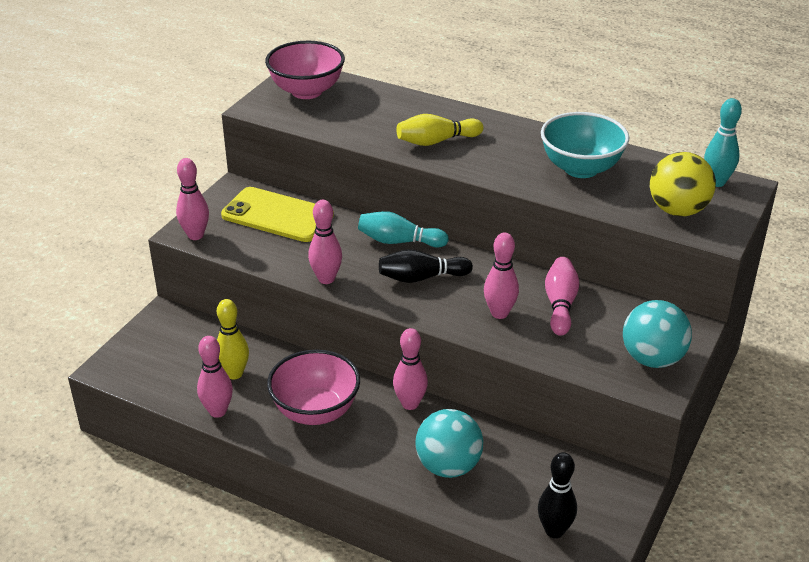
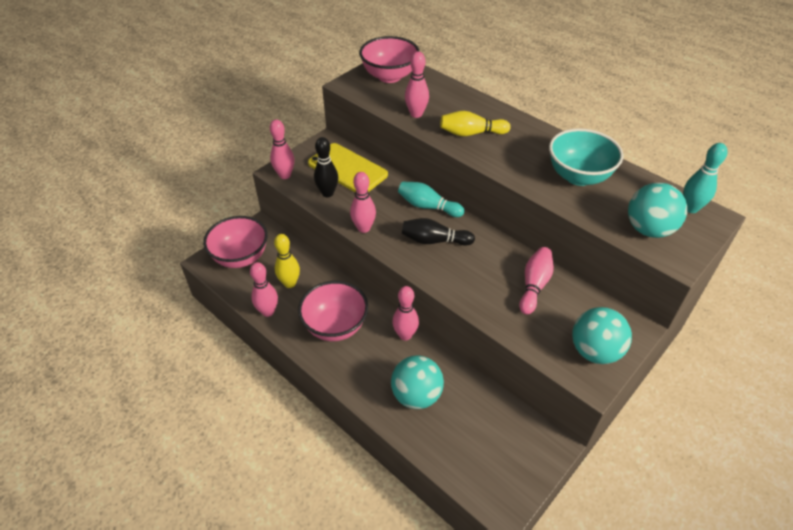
camera: 15 degrees right, 10 degrees up
(153, 355) = (241, 257): none -> pink bowl
(499, 313) = (484, 283): pink bowling pin -> pink bowling pin (416, 114)
(554, 531) = (480, 473): black bowling pin -> black bowling pin (327, 193)
(677, 210) = (648, 229): yellow ball -> turquoise ball

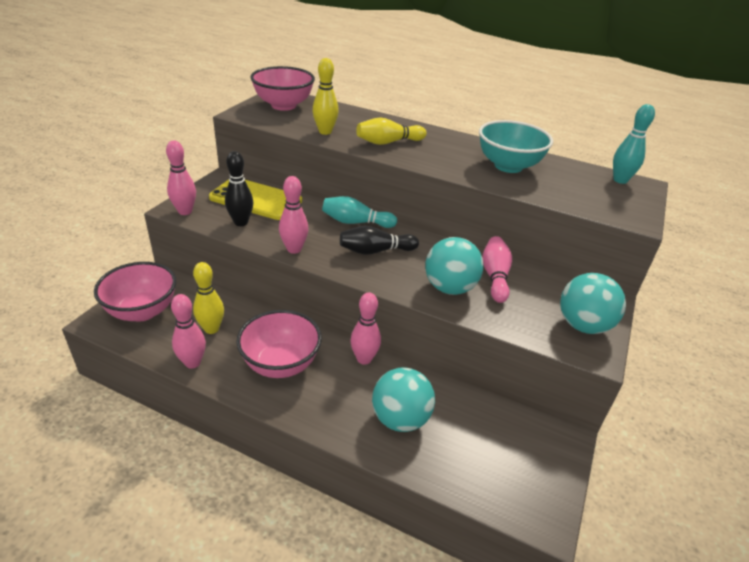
camera: 20 degrees left, 10 degrees down
(416, 114) = (325, 132): pink bowling pin -> yellow bowling pin
(648, 229) = (596, 199): turquoise ball -> turquoise ball (449, 288)

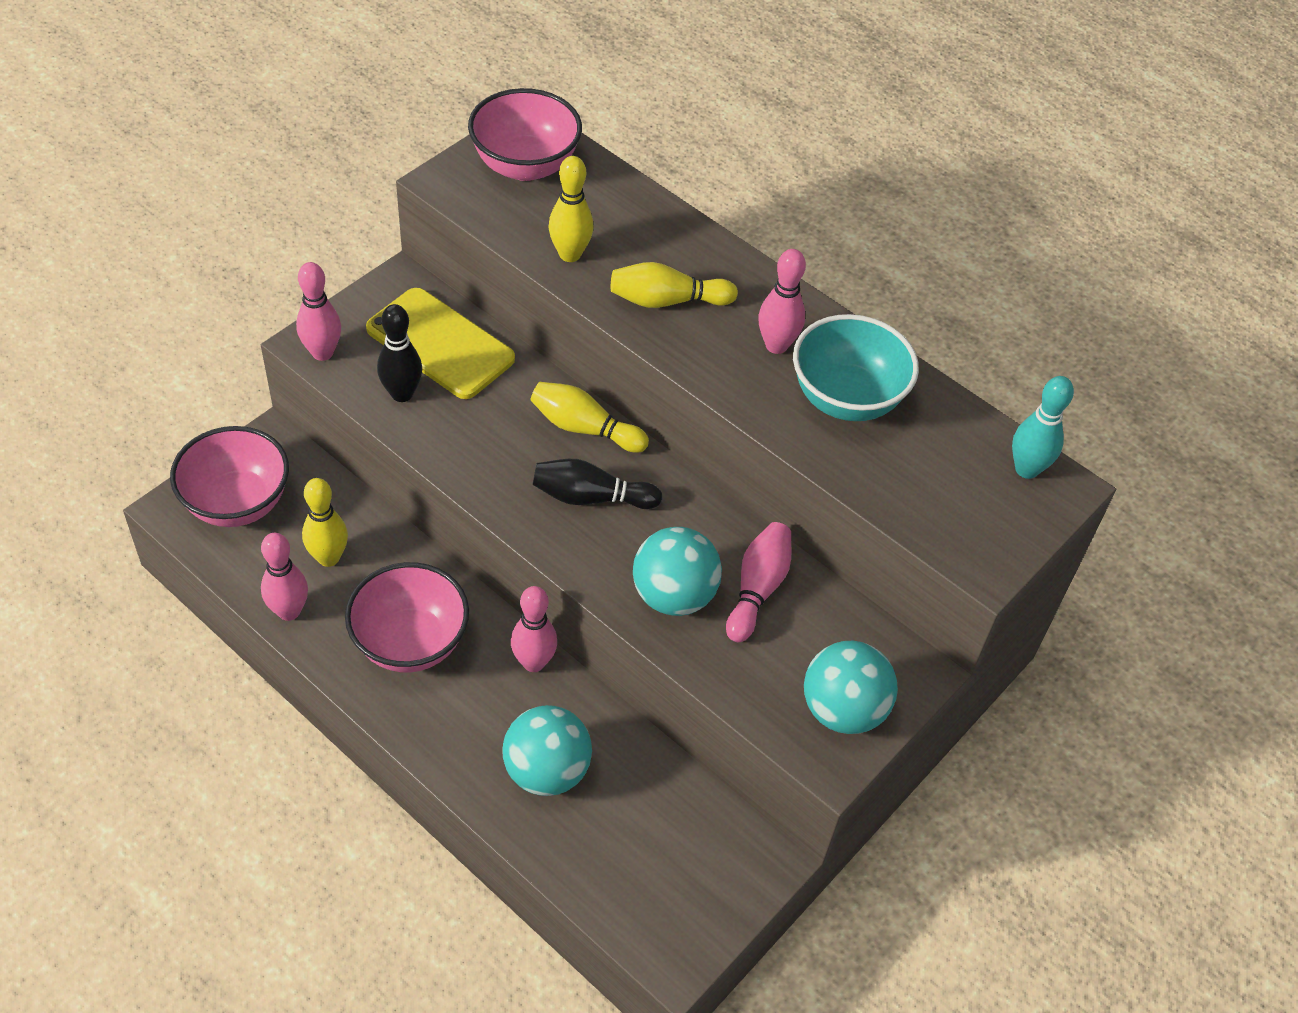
camera: 15 degrees right, 15 degrees up
(294, 249) = (466, 468): pink bowling pin -> pink bowling pin (776, 345)
(356, 222) = (584, 428): turquoise bowling pin -> yellow bowling pin

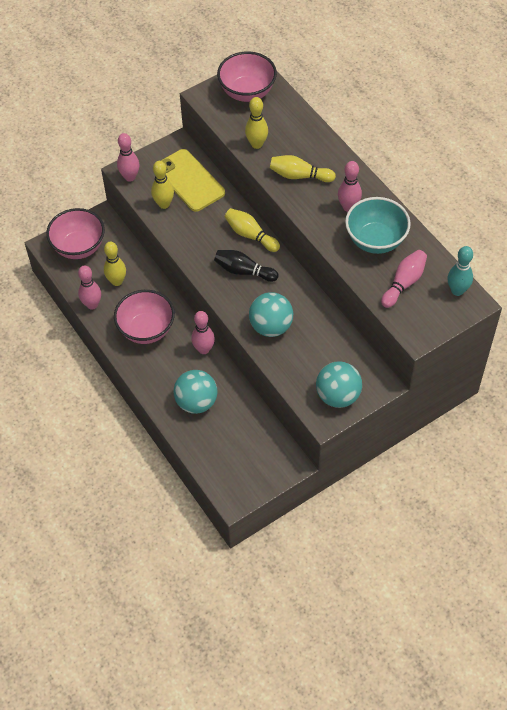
camera: 20 degrees right, 5 degrees up
(402, 394) = (164, 204): black bowling pin -> yellow bowling pin
(757, 589) = (314, 330): pink bowling pin -> pink bowling pin (404, 283)

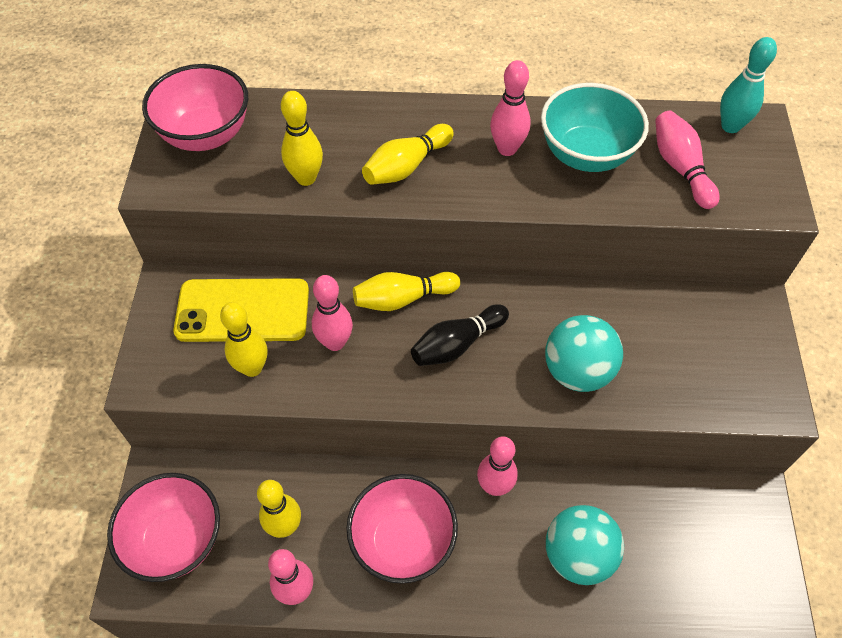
camera: 55 degrees left, 0 degrees up
(130, 177) = (161, 380): pink bowling pin -> pink bowling pin (335, 342)
(338, 396) = (748, 366): turquoise ball -> none

